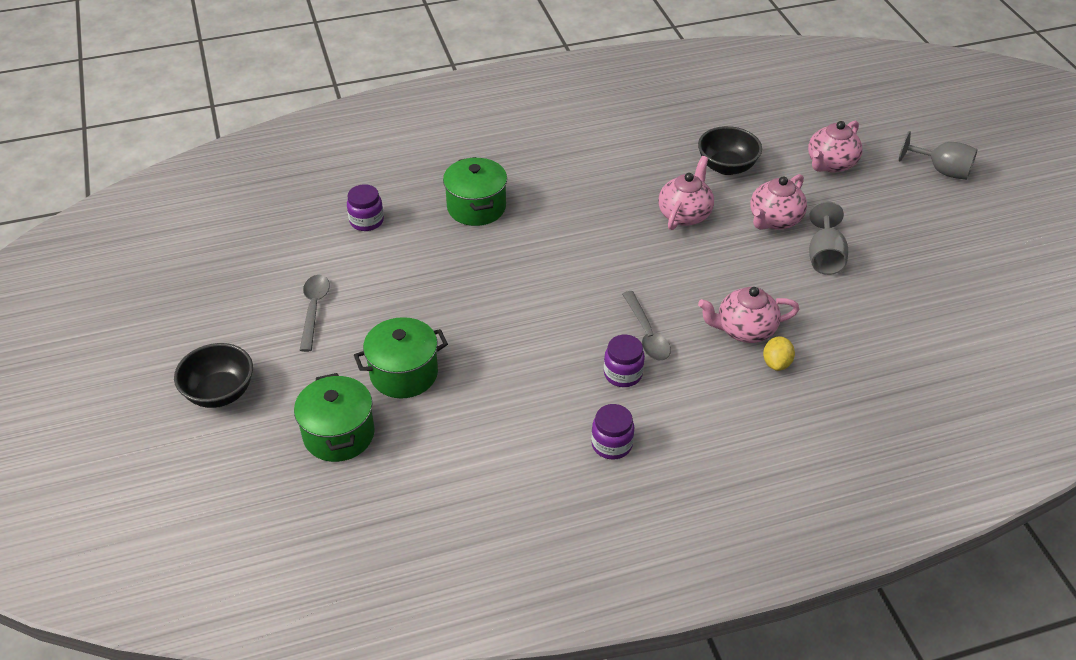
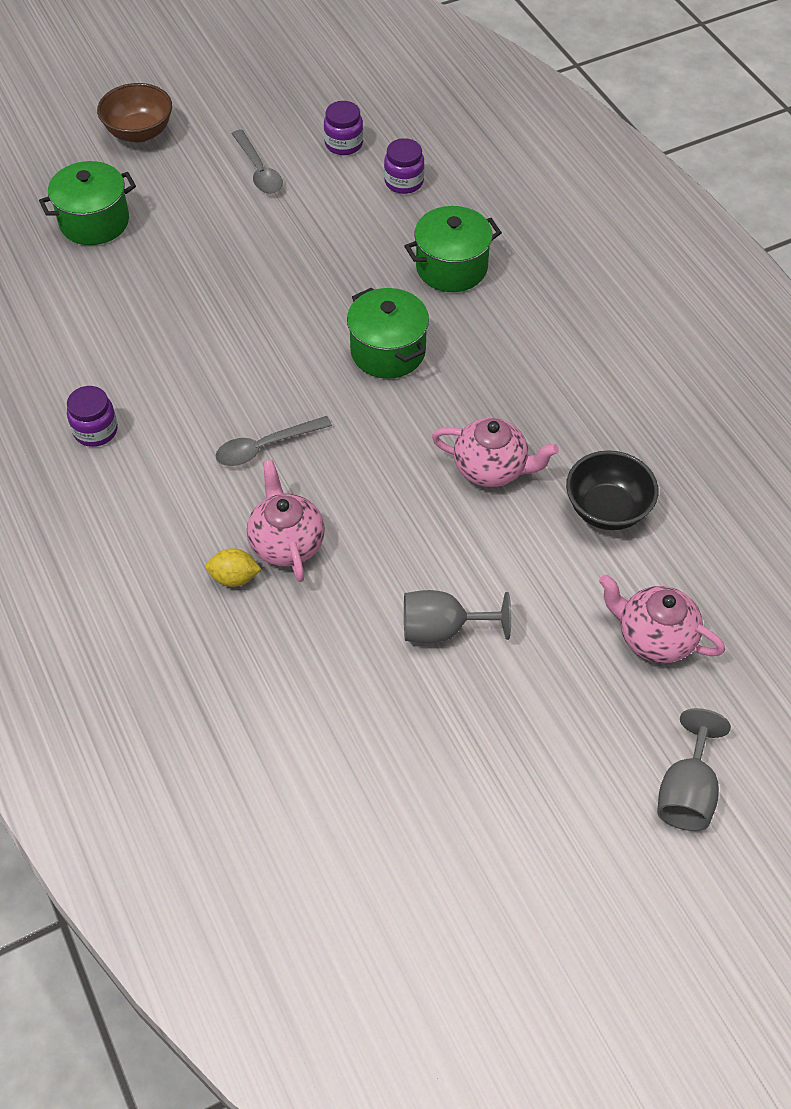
camera: 80 degrees right, 10 degrees up
(220, 392) = (139, 132): black bowl -> brown bowl
(314, 309) = (259, 170): grey spoon -> grey spoon turned 75 degrees clockwise
(404, 373) = (178, 253): green pot -> green pot (388, 351)
(623, 374) = (199, 430): purple jar -> purple jar (344, 144)
(774, 220) = (505, 569): pink teapot -> none

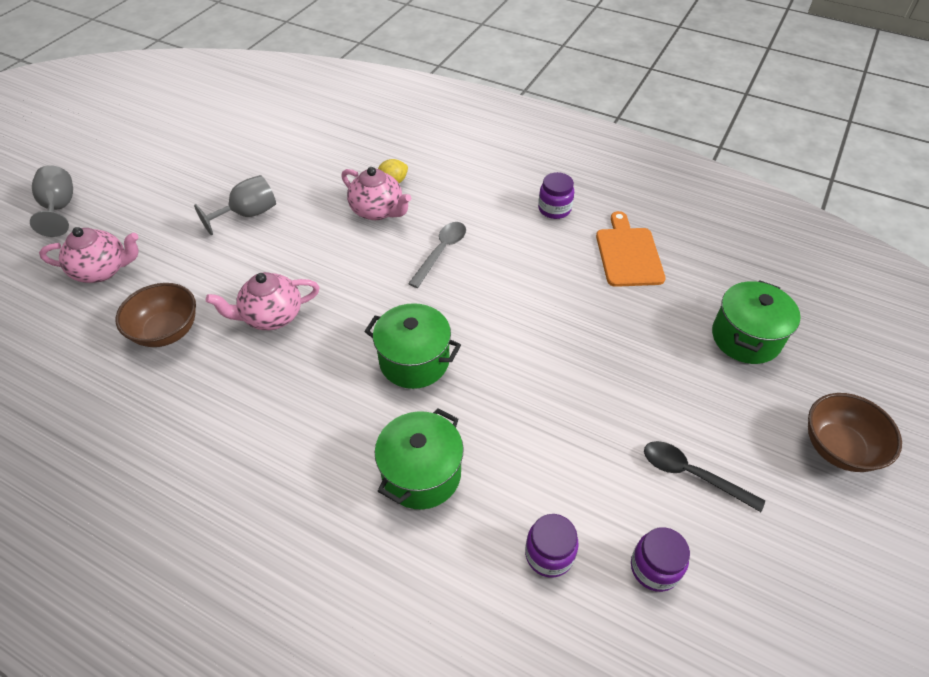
camera: 145 degrees right, 5 degrees down
(88, 340) = (628, 254): none -> orange cutting board
(259, 170) = (691, 474): grey spoon -> black spoon
(607, 509) = (167, 331): black bowl -> brown bowl

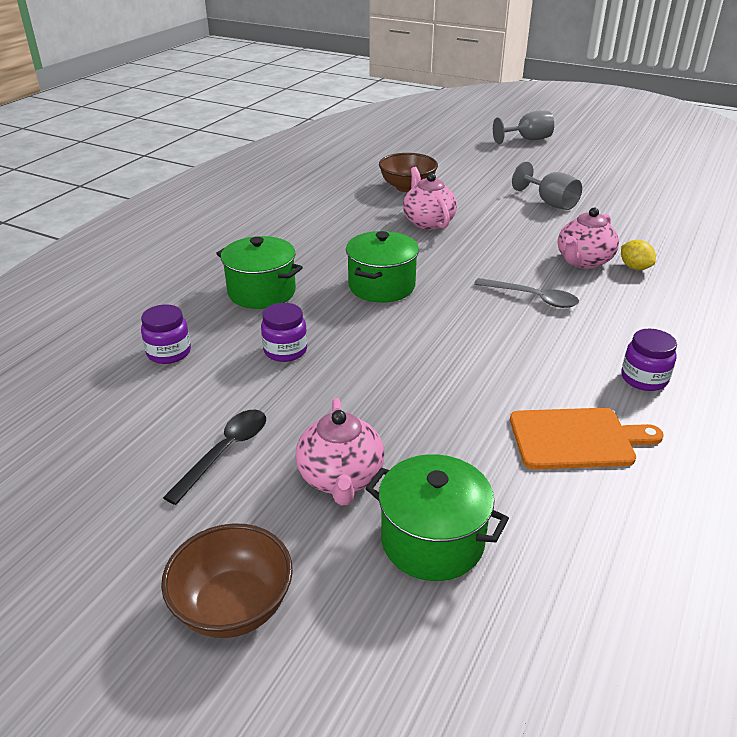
camera: 90 degrees right, 15 degrees down
(103, 270) = (465, 161): pink teapot -> pink teapot (341, 478)
(654, 568) = (133, 412): purple jar -> purple jar (285, 351)

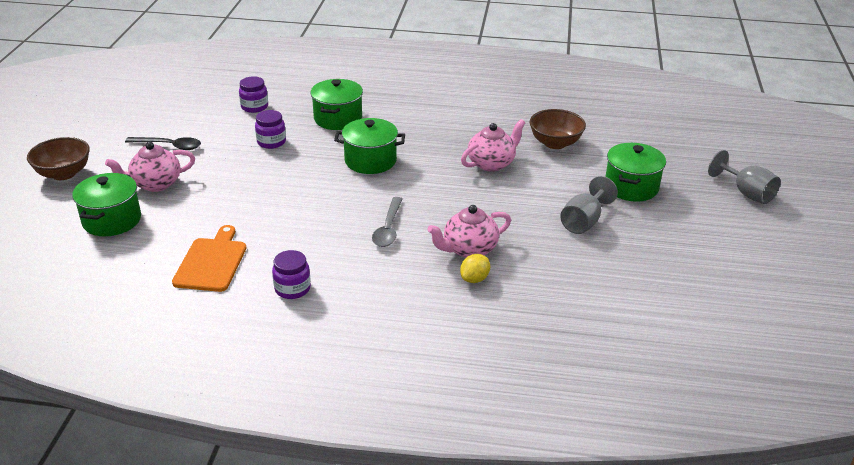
camera: 70 degrees right, 0 degrees up
(501, 174) = (631, 187): none -> green pot
(577, 438) = (211, 262): orange cutting board -> orange cutting board turned 150 degrees counterclockwise
(583, 261) = (469, 249): pink teapot -> pink teapot turned 45 degrees counterclockwise

